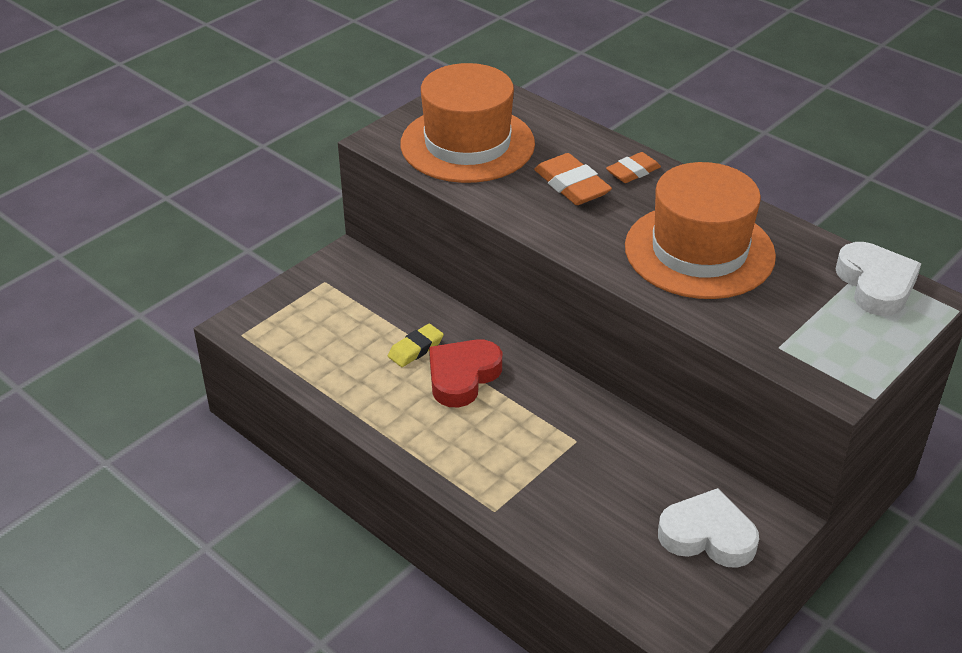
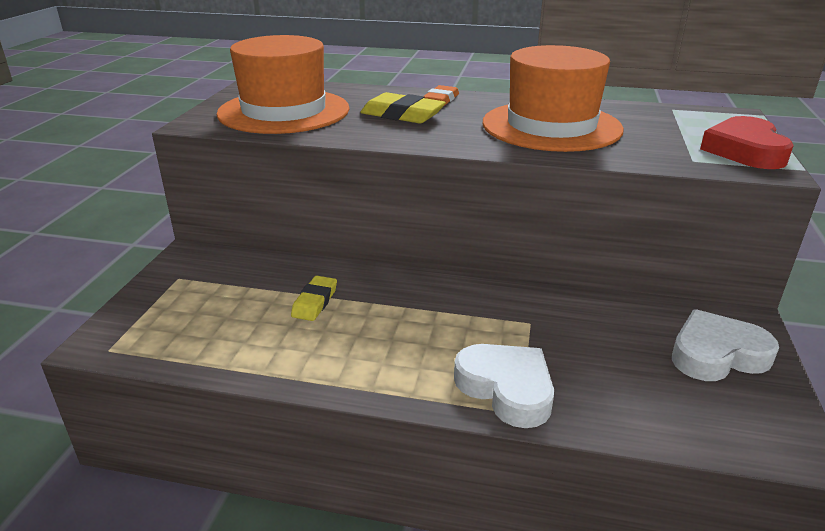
camera: 30 degrees left, 10 degrees down
(462, 376) = (379, 309): red heart -> red heart (745, 151)
(572, 185) = (402, 115): orange eraser -> yellow eraser
(876, 284) = (694, 115): white heart -> white heart (506, 388)

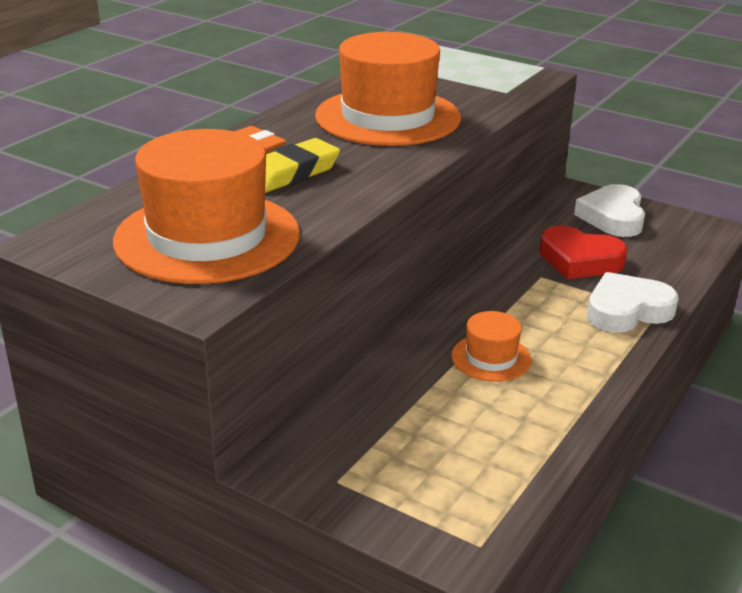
camera: 70 degrees left, 0 degrees up
(315, 302) = (450, 383): yellow eraser -> none
(363, 316) = (491, 358): none -> orange hat
(745, 151) = (498, 71): red heart -> red heart (579, 260)

